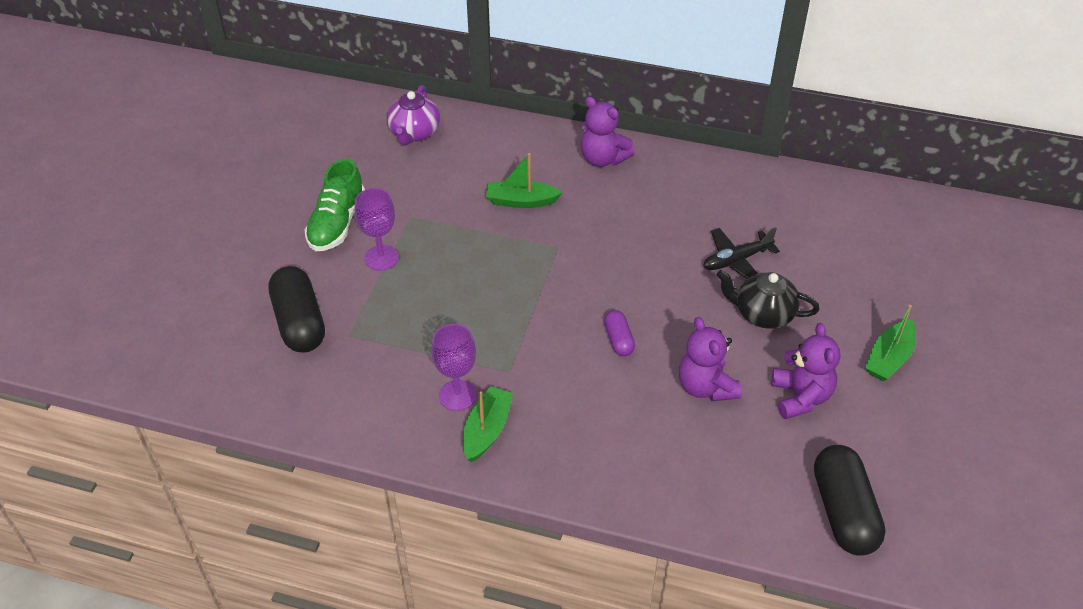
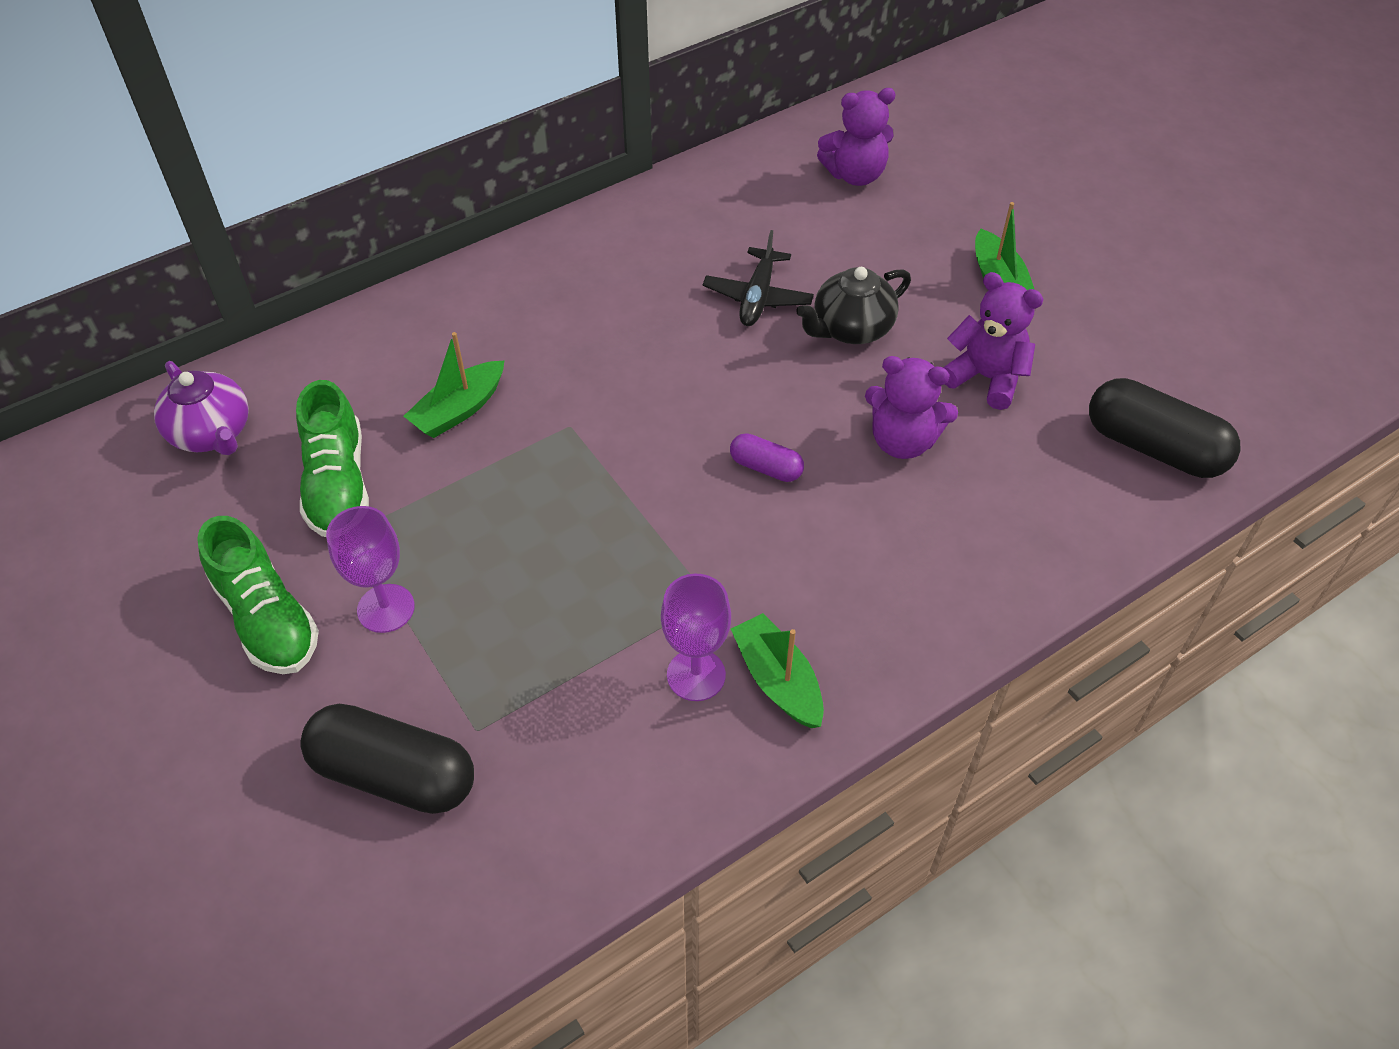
camera: 50 degrees left, 5 degrees up
(431, 193) = (338, 484): none -> green shoe
(603, 159) = (483, 296): purple teddy bear -> purple teddy bear (855, 175)

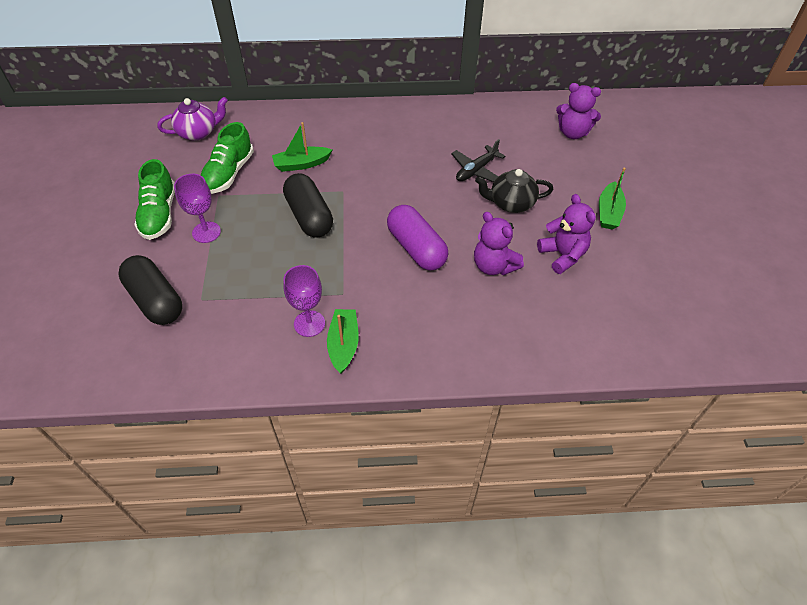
camera: 30 degrees right, 0 degrees up
(212, 433) = (198, 132): purple teapot -> purple teapot turned 105 degrees counterclockwise
(766, 467) = (416, 248): purple capsule -> purple capsule, size x1.94
(1154, 447) = (628, 329): black capsule -> black capsule (309, 216)

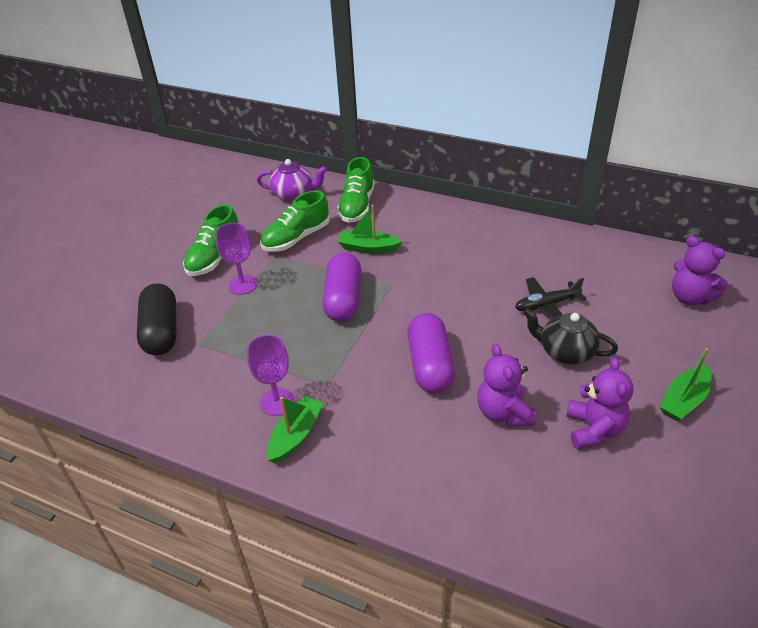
camera: 30 degrees right, 10 degrees down
(266, 128) = (357, 206): none -> green shoe
(309, 216) = (343, 299): black capsule -> purple capsule

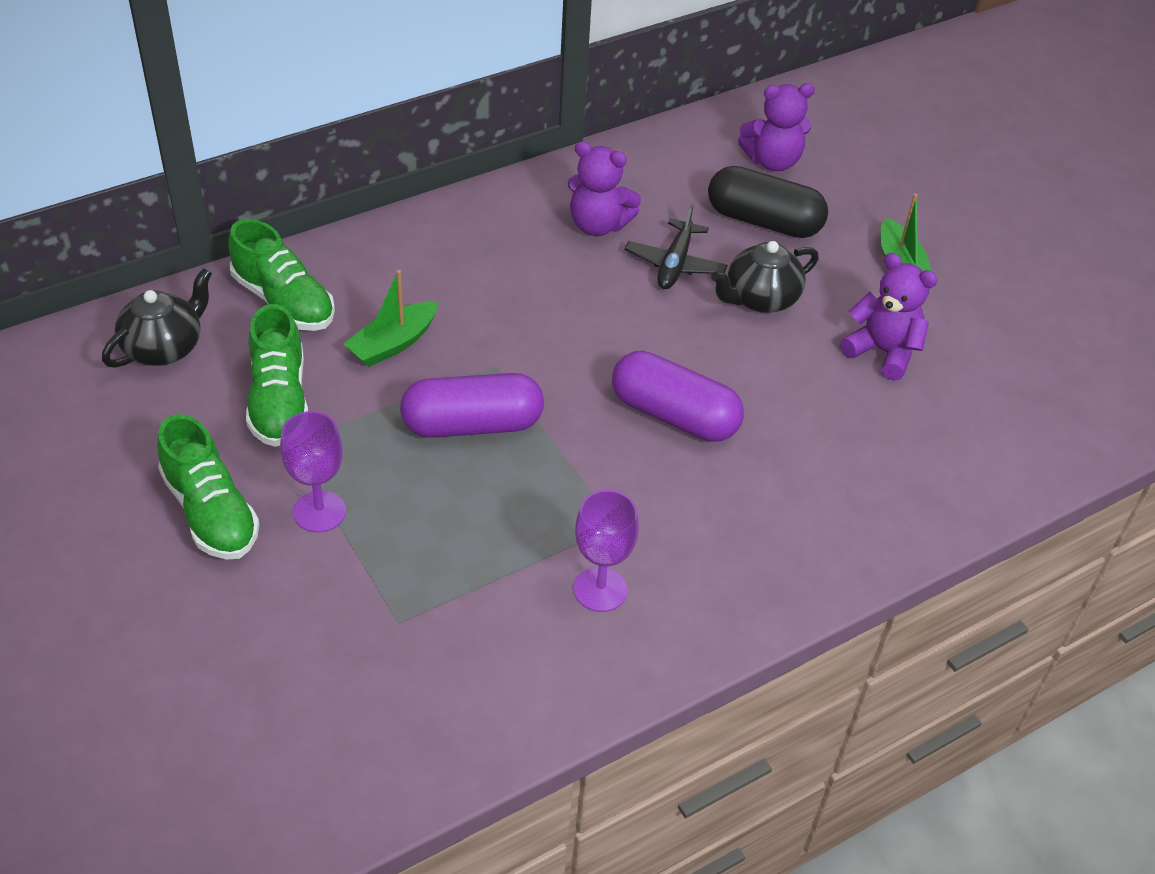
camera: 60 degrees left, 5 degrees up
(161, 331) = (323, 654): black capsule -> black capsule (764, 221)
(294, 194) = (164, 347): purple teapot -> black teapot
(295, 435) = (674, 600): green boat -> none
(343, 299) = (472, 424): purple capsule -> purple capsule turned 45 degrees counterclockwise
(503, 413) = (801, 401): purple teddy bear -> purple teddy bear (598, 225)

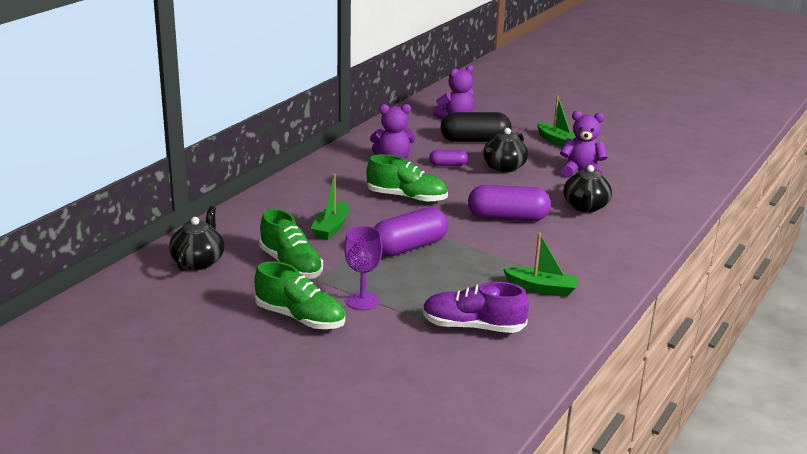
camera: 25 degrees left, 20 degrees down
(284, 301) = (250, 227): green shoe -> green shoe (407, 197)
(432, 628) = (473, 327): none -> purple shoe
(600, 589) = (541, 288): purple goblet -> green boat
(675, 264) = (448, 165): black plane -> purple capsule
(822, 435) = (585, 207): none -> black teapot

